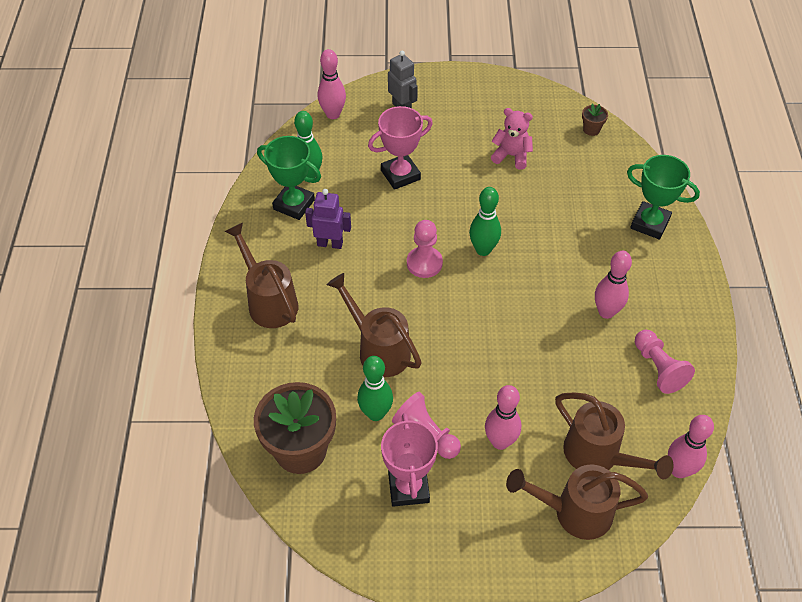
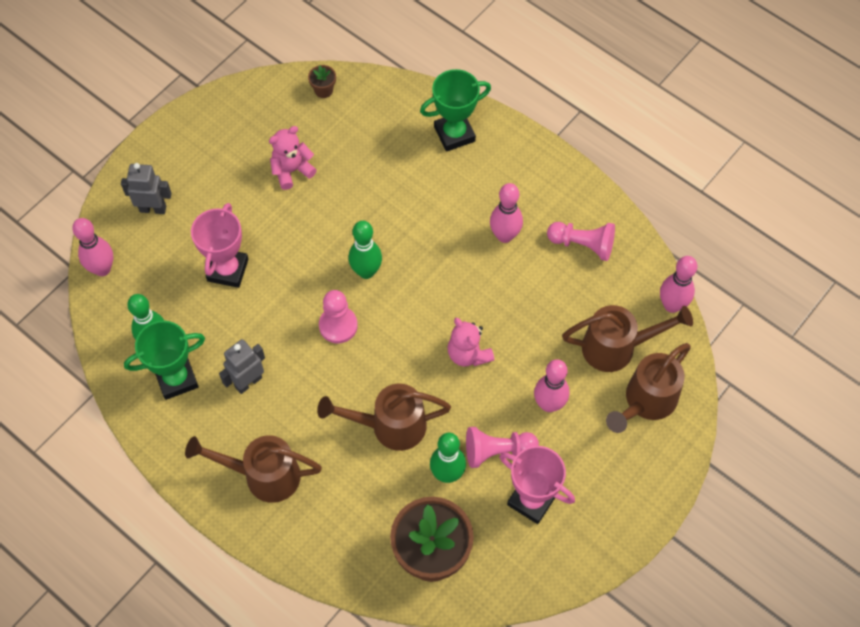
camera: 50 degrees left, 10 degrees up
(330, 243) = (248, 382): purple robot -> grey robot
(485, 357) = (468, 354): none -> pink teddy bear

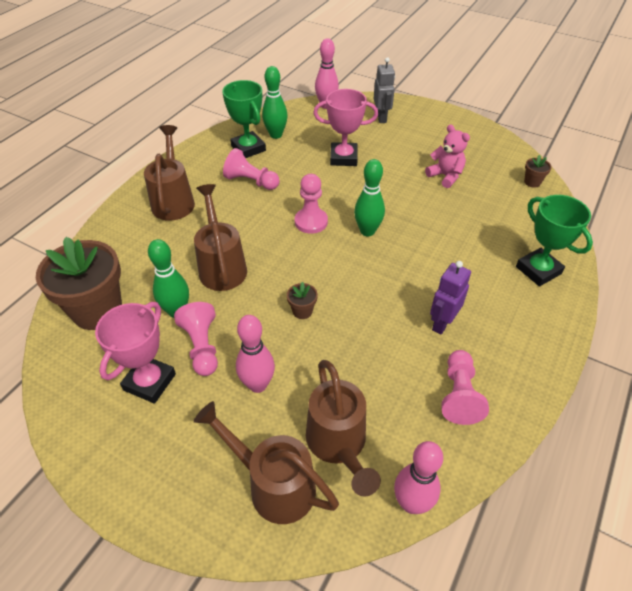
camera: 80 degrees right, 15 degrees down
(248, 382) = (251, 181): grey robot -> pink pawn
(468, 354) = (302, 311): pink teddy bear -> brown flower pot
(504, 236) = (442, 323): pink bowling pin -> purple robot

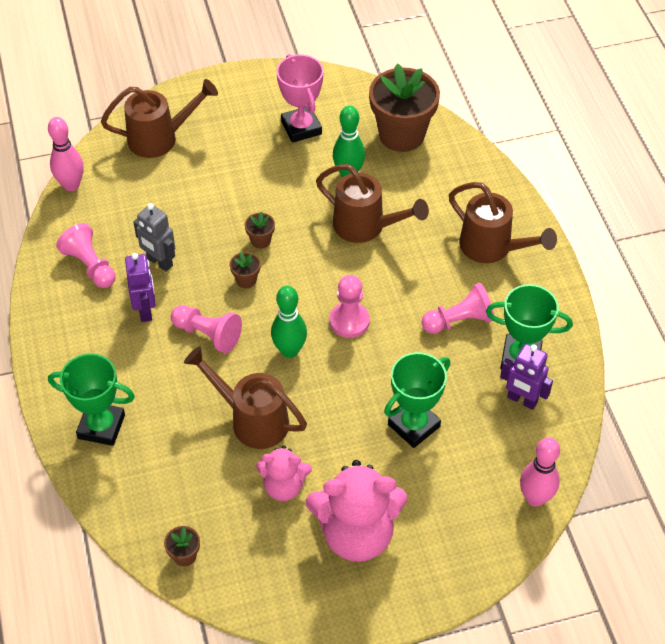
camera: 135 degrees right, 5 degrees up
(202, 347) = (298, 168): pink pawn -> pink pawn (208, 334)
(258, 385) = (232, 175): pink bowling pin -> none
(276, 135) = (522, 400): green bowling pin -> purple robot
(338, 444) = (143, 182): brown watering can -> brown watering can (252, 420)
(343, 158) = (414, 425): pink trophy -> green trophy
(345, 291) = (246, 280): none -> brown flower pot
(381, 118) = (448, 531): grey robot -> grey robot (159, 262)
(427, 140) = (356, 533): none -> pink teddy bear

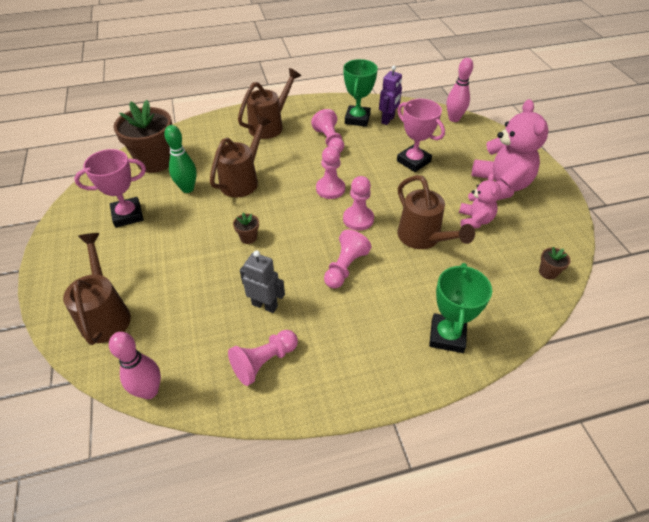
camera: 90 degrees left, 5 degrees down
(146, 310) = (319, 312): purple robot -> none
(159, 262) = (265, 305): grey robot -> grey robot turned 105 degrees counterclockwise
(246, 280) = (289, 245): brown flower pot -> none
(252, 420) = (423, 238): brown watering can -> brown watering can turned 60 degrees counterclockwise
(289, 350) = (358, 219): green bowling pin -> pink pawn
(414, 425) = (413, 161): green trophy -> pink trophy

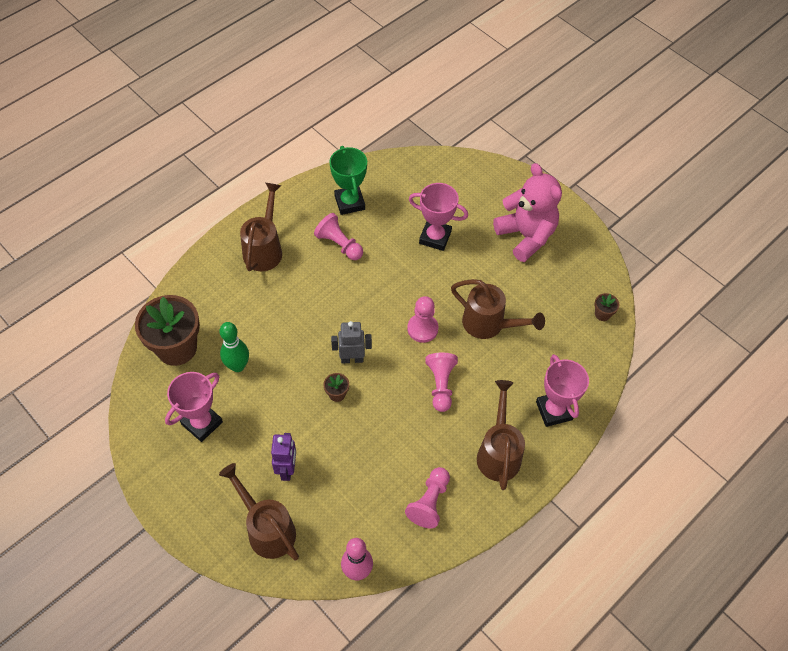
camera: 30 degrees left, 10 degrees up
(242, 180) = (285, 332): brown watering can -> brown watering can (498, 452)
(265, 305) = (397, 453): grey robot -> grey robot (352, 359)
(330, 189) = (377, 305): pink pawn -> none
(388, 120) = (381, 191): purple robot -> purple robot (287, 469)
(447, 336) = (554, 410): green trophy -> pink trophy
(454, 119) = (445, 164): pink bowling pin -> none
(474, 220) = (522, 285): pink teddy bear -> none

